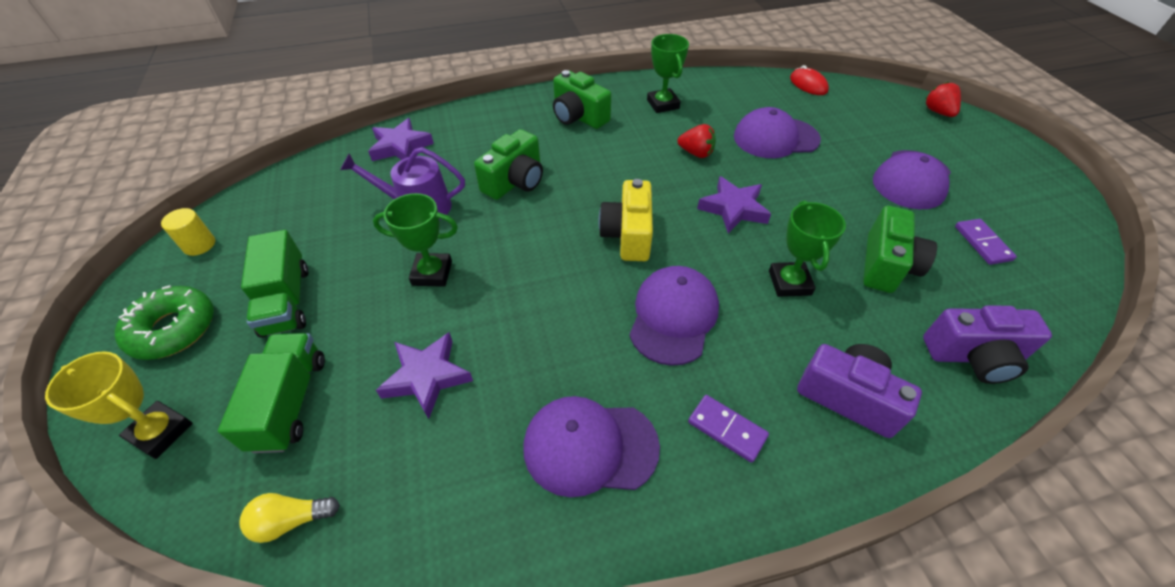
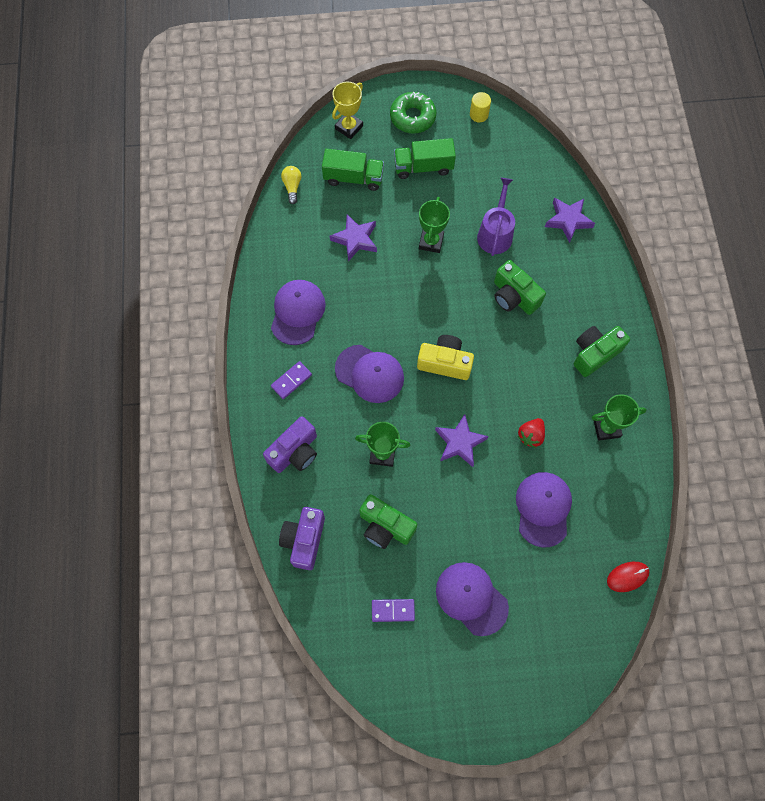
camera: 100 degrees right, 20 degrees up
(938, 112) = (565, 683): red strawberry -> none

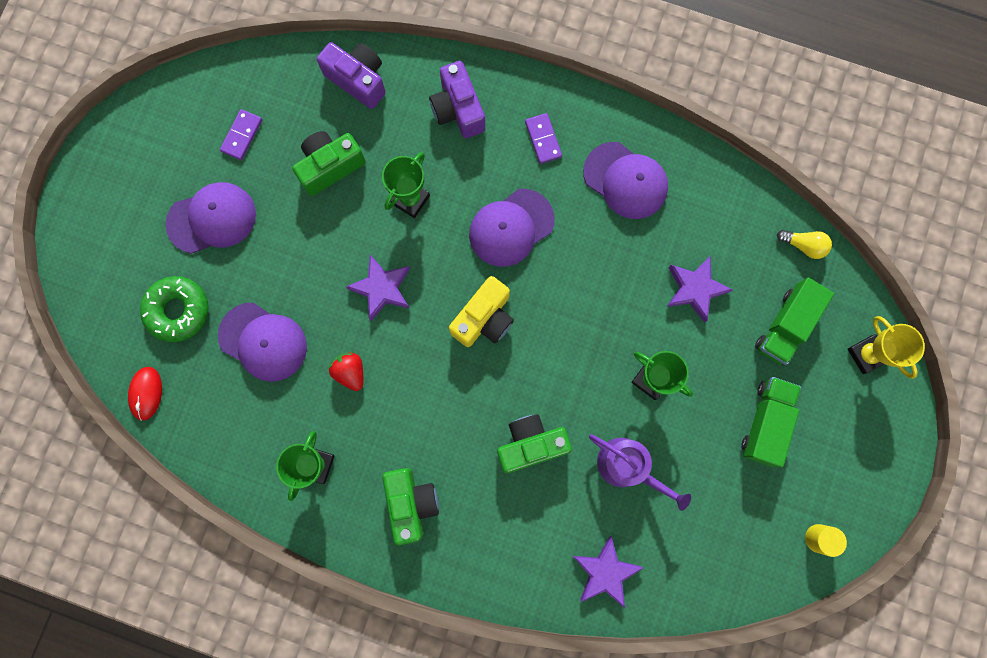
camera: 115 degrees right, 10 degrees up
(412, 117) = (849, 446): green donut -> green donut (178, 310)

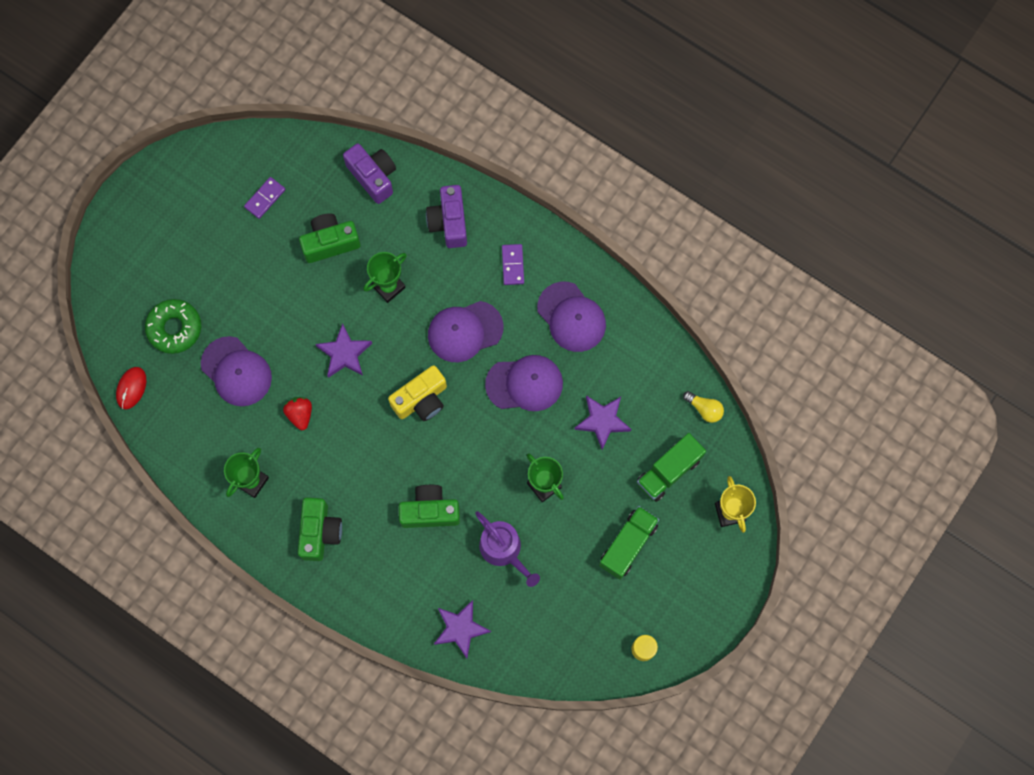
camera: 15 degrees right, 5 degrees down
(212, 219) = (222, 261): purple cap -> purple cap (524, 384)

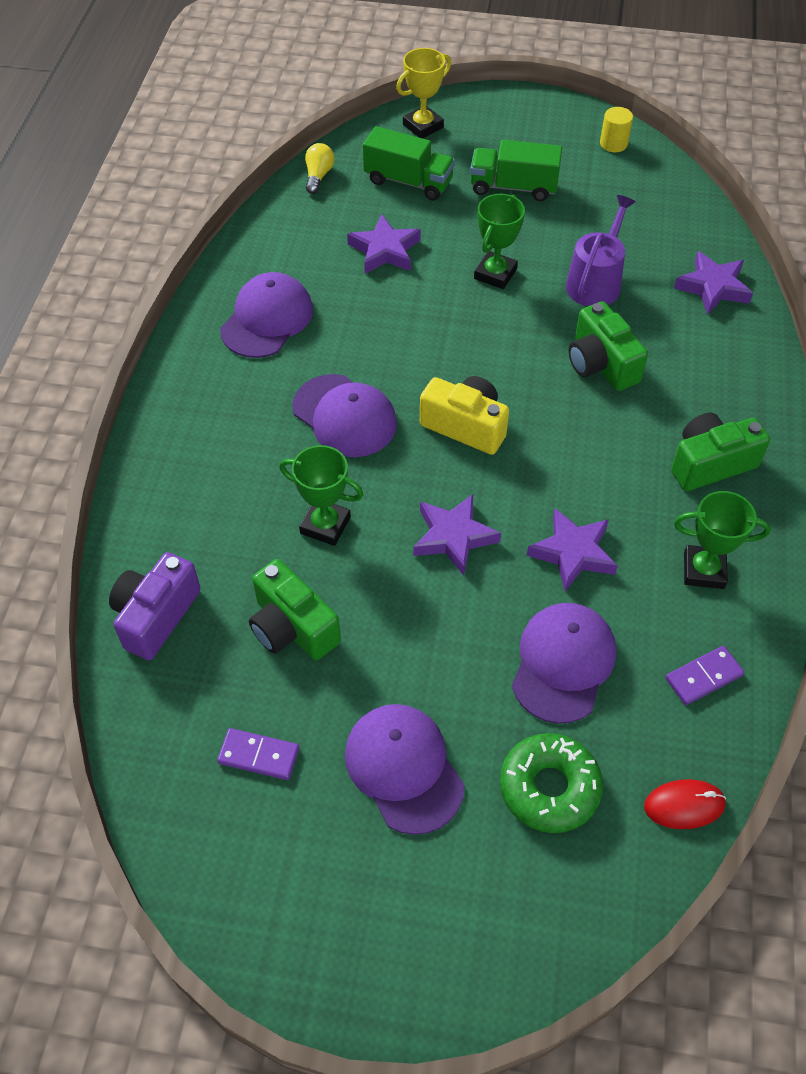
camera: 115 degrees left, 20 degrees down
(300, 414) = (573, 553): red strawberry -> purple star
(449, 222) = (191, 492): purple camera -> none
(513, 265) = (223, 400): purple domino -> purple domino (703, 677)
(524, 384) = (381, 333): purple cap -> purple cap (404, 768)

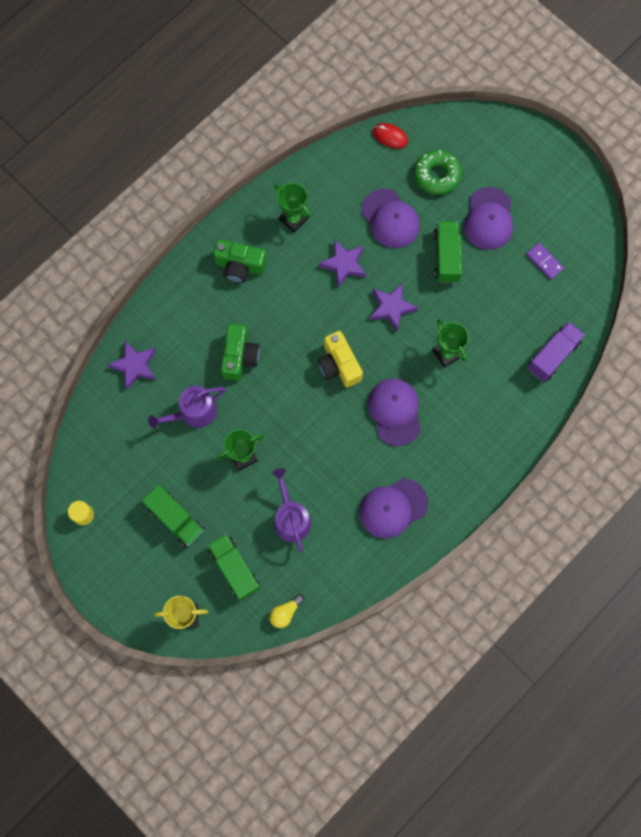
camera: 145 degrees left, 20 degrees up
(156, 616) = (553, 355): purple camera -> purple truck
(292, 627) = (495, 310): green camera -> none
(385, 250) = (291, 517): purple star -> purple watering can
(428, 660) = (446, 257): none -> green truck
(563, 663) = (390, 219): purple cap -> purple cap turned 90 degrees counterclockwise
(703, 677) = (337, 176): purple domino -> none

